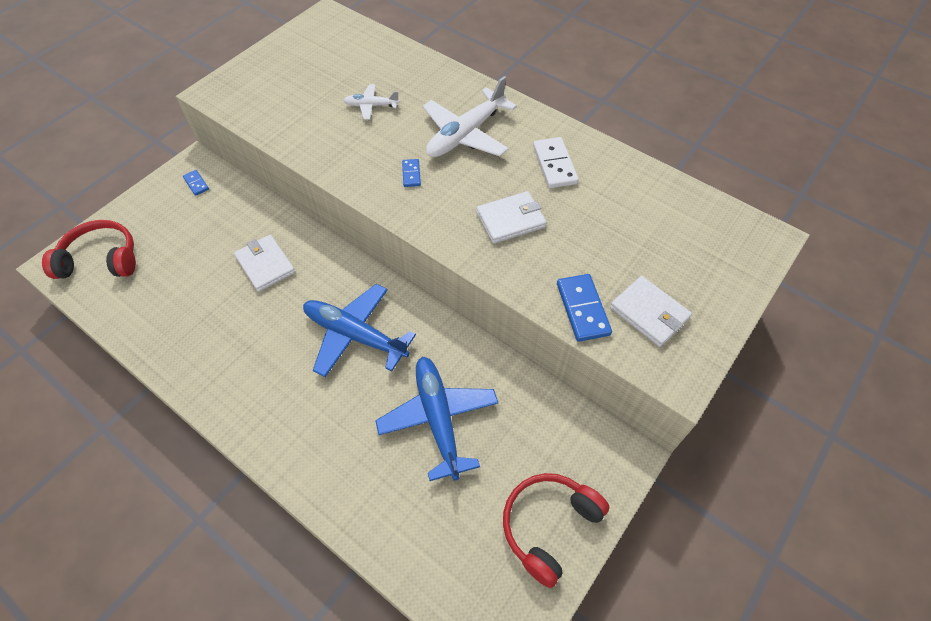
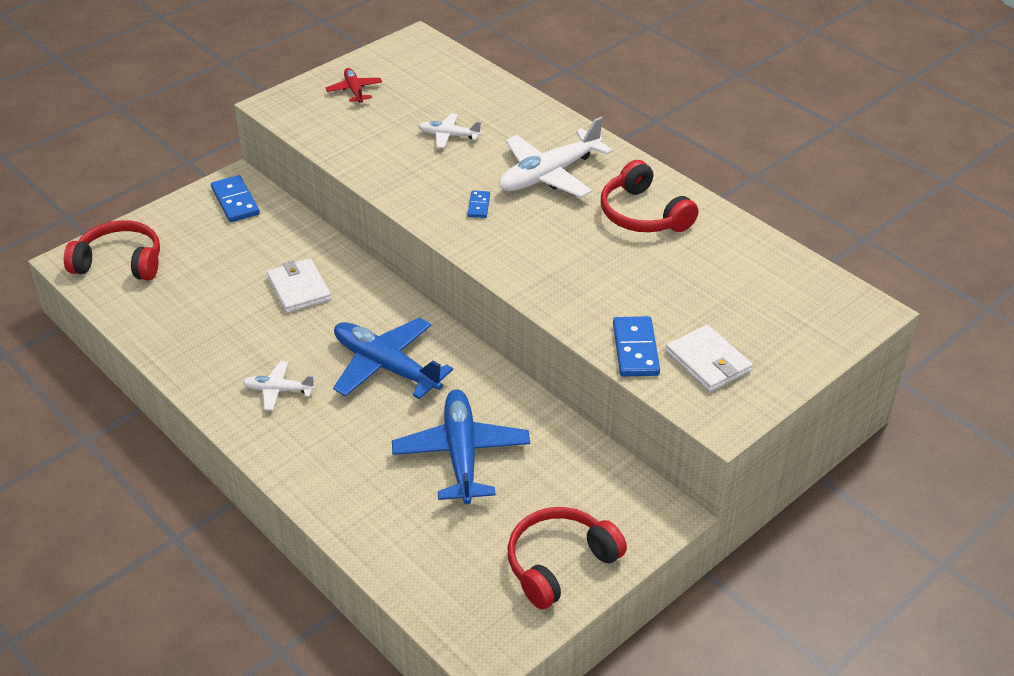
camera: 10 degrees right, 15 degrees down
(196, 184) = (235, 201): blue domino -> blue domino, size x1.80
(263, 375) = (278, 390): none -> white plane
(281, 70) = (354, 90): none -> red plane
(511, 219) = (579, 260): white wallet -> none
(554, 165) = (643, 214): white domino -> red headphones

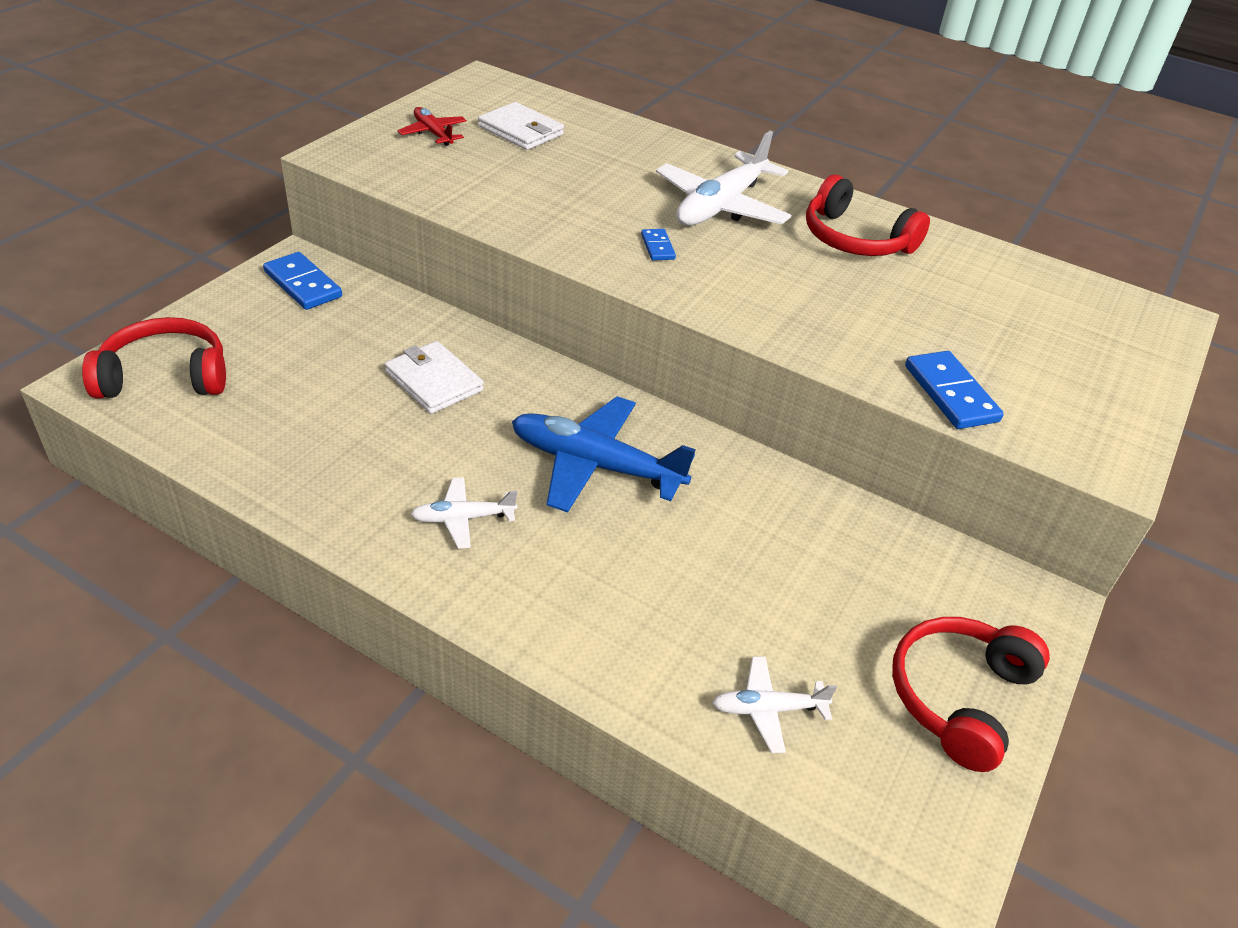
camera: 20 degrees left, 0 degrees up
(448, 136) = (576, 173): white plane -> white plane (768, 709)
(461, 454) = (751, 566): blue plane -> none
(708, 362) = (1043, 397): white wallet -> white wallet (521, 130)

